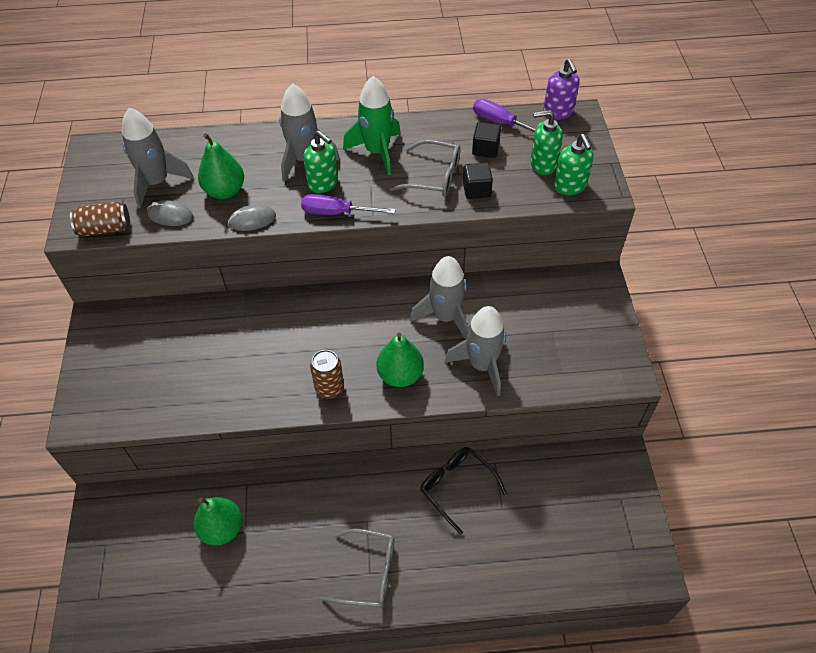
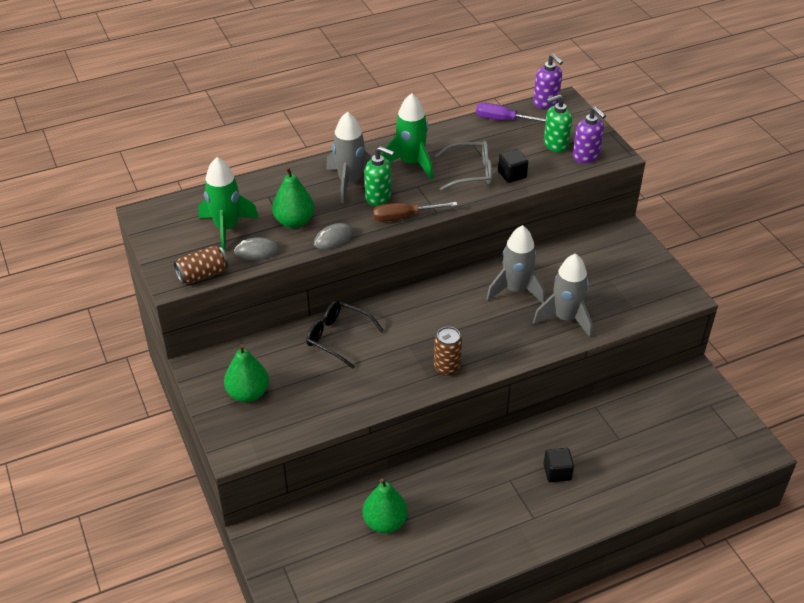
camera: 20 degrees left, 10 degrees down
(157, 183) = (227, 228): grey rocket -> green rocket
(337, 213) = (404, 217): purple screwdriver -> brown screwdriver
(368, 573) = (532, 518): grey glasses -> none
(400, 375) = (502, 343): green pear -> green pear (248, 393)
(456, 487) = (573, 433): black glasses -> black glasses (338, 337)
(485, 149) = (502, 142): black cube -> black cube (557, 472)
(570, 186) = (586, 156): green soap dispenser -> purple soap dispenser

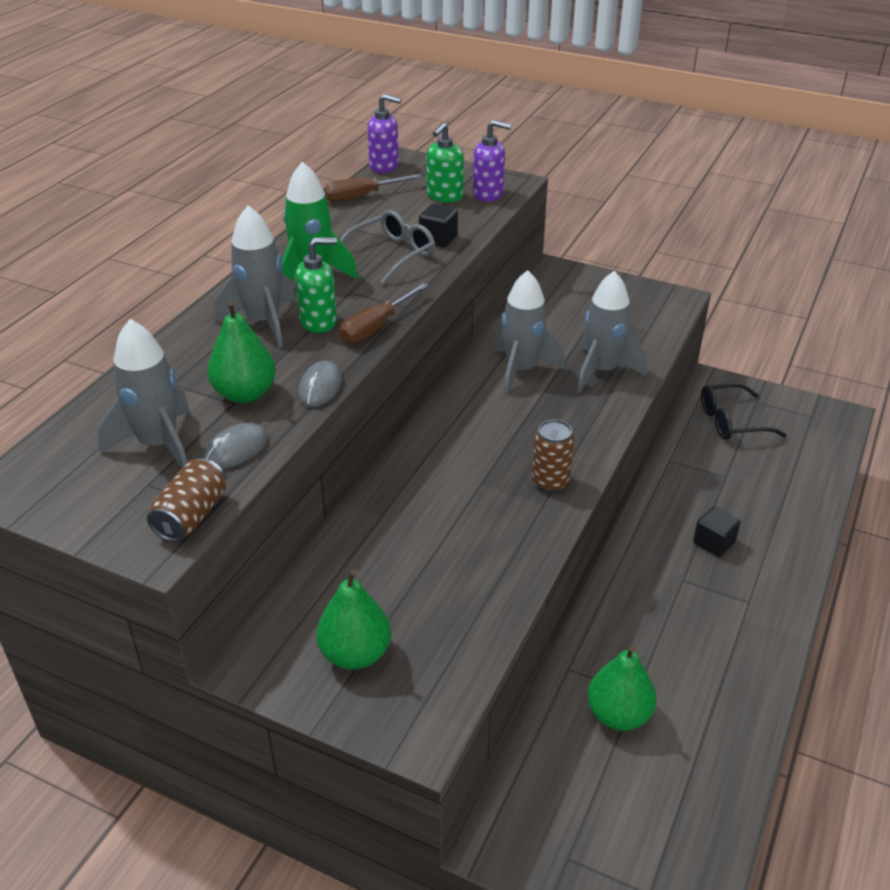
camera: 40 degrees left, 5 degrees down
(227, 228) = (159, 445): green rocket -> grey rocket
(338, 337) = (390, 521): black glasses -> black glasses (731, 421)
(503, 120) = (361, 196): purple screwdriver -> brown screwdriver

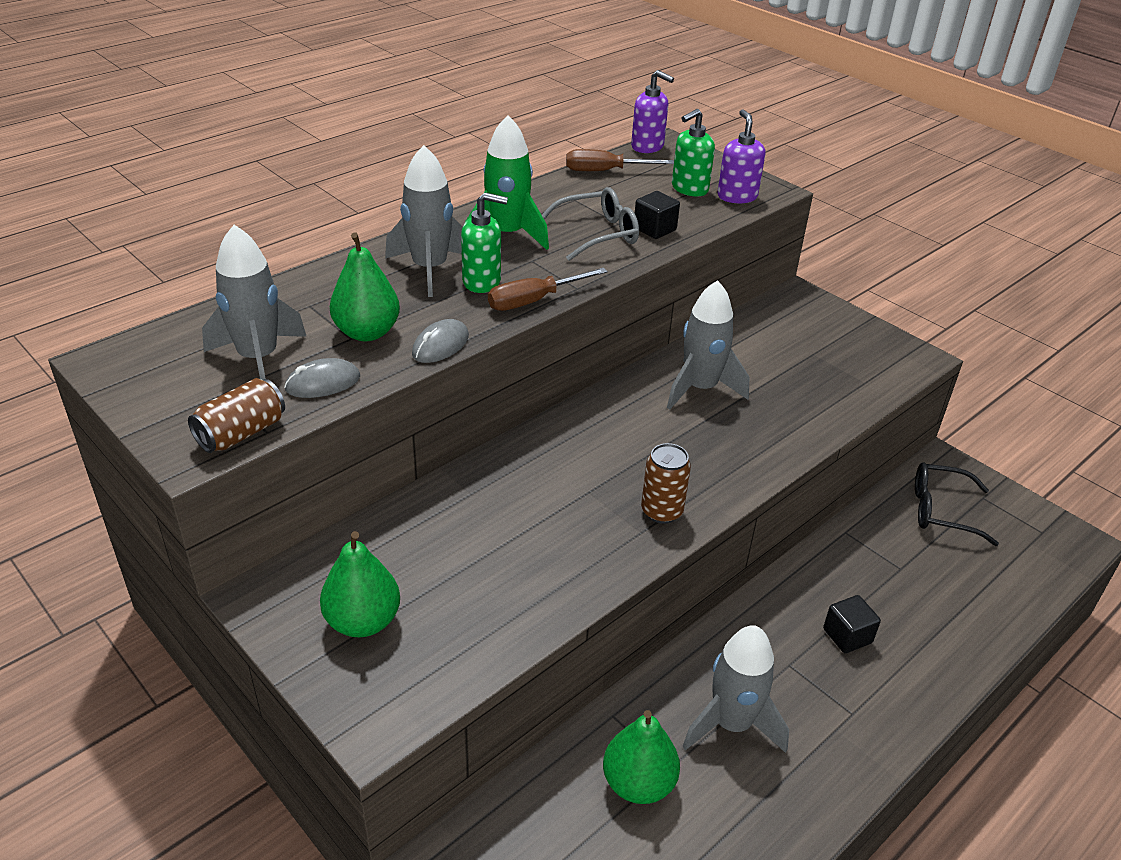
camera: 20 degrees right, 0 degrees up
(488, 194) = (737, 196): purple soap dispenser -> purple soap dispenser turned 135 degrees counterclockwise
(602, 371) = (787, 412): grey rocket -> grey rocket (731, 724)

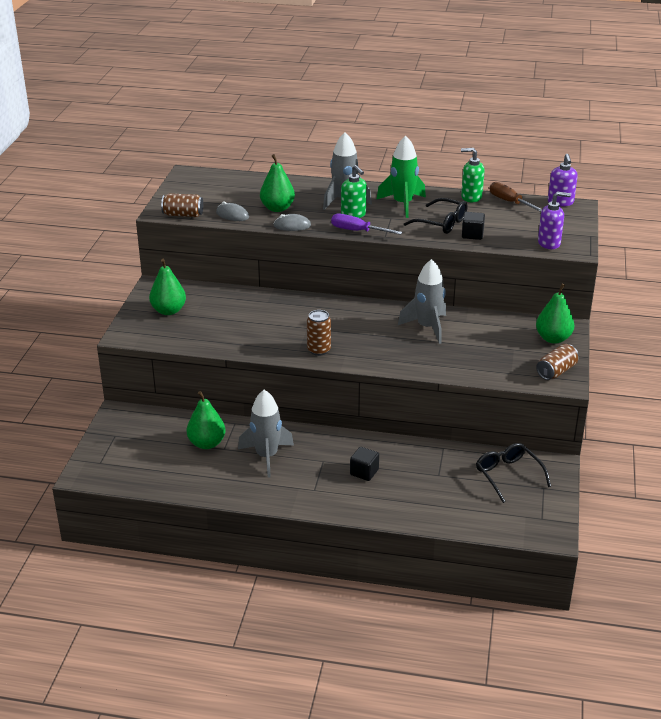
camera: 55 degrees right, 5 degrees down
(258, 359) = (229, 197): grey rocket -> none
(534, 301) = (357, 231): brown screwdriver -> purple screwdriver
(597, 234) = (442, 223): grey glasses -> black glasses
(689, 189) = (533, 229): green soap dispenser -> green soap dispenser (471, 197)
(737, 196) = (549, 243): purple soap dispenser -> purple soap dispenser turned 45 degrees clockwise
(816, 316) = (553, 338): none -> green pear
(888, 350) = (556, 371): none -> brown can

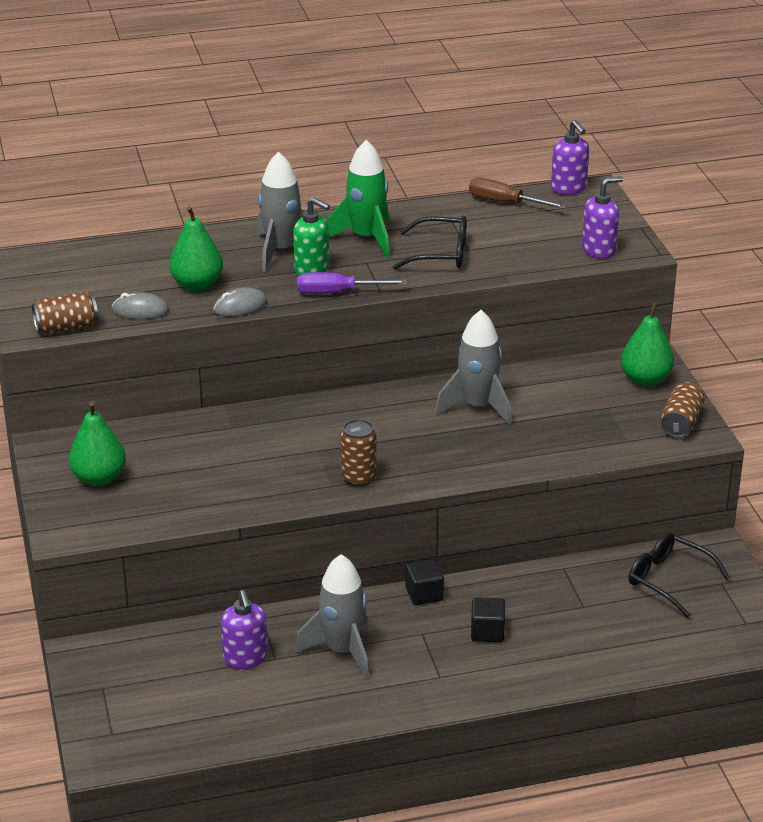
camera: 25 degrees left, 0 degrees up
(207, 443) = (245, 658): green pear -> purple soap dispenser
(471, 197) = (449, 207): green soap dispenser -> none
(472, 234) = (493, 261): black cube -> black cube (424, 594)

